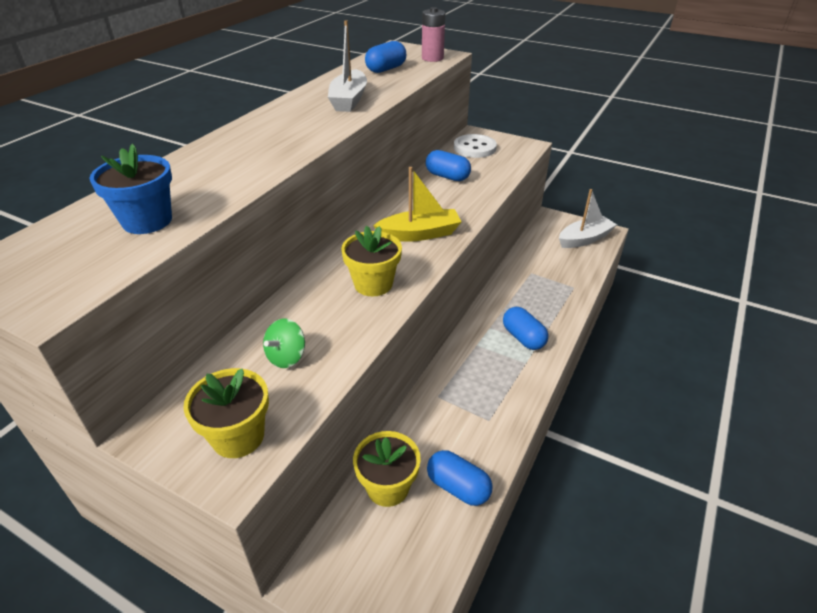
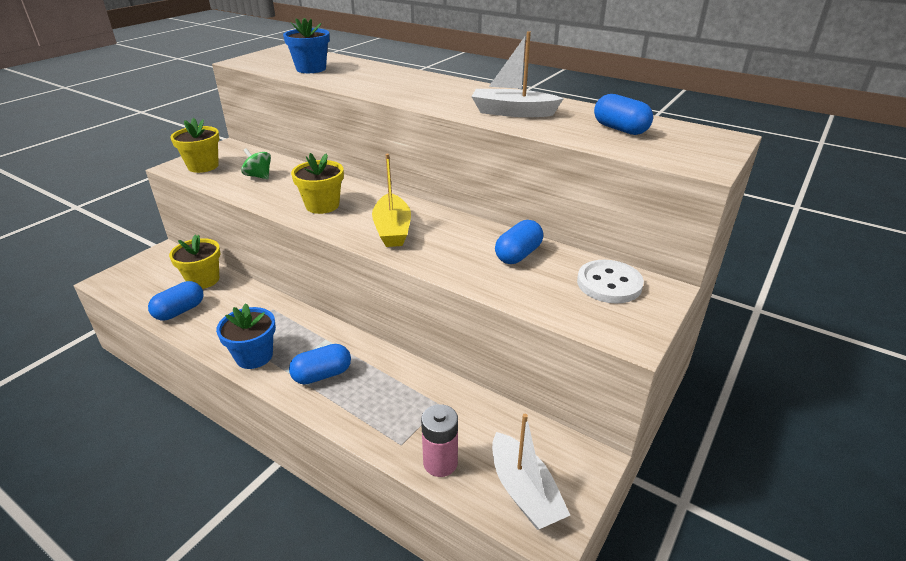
camera: 95 degrees right, 5 degrees down
(432, 58) = (680, 156): pink battery -> pink battery (440, 463)
(515, 390) = (254, 356): none -> blue flower pot

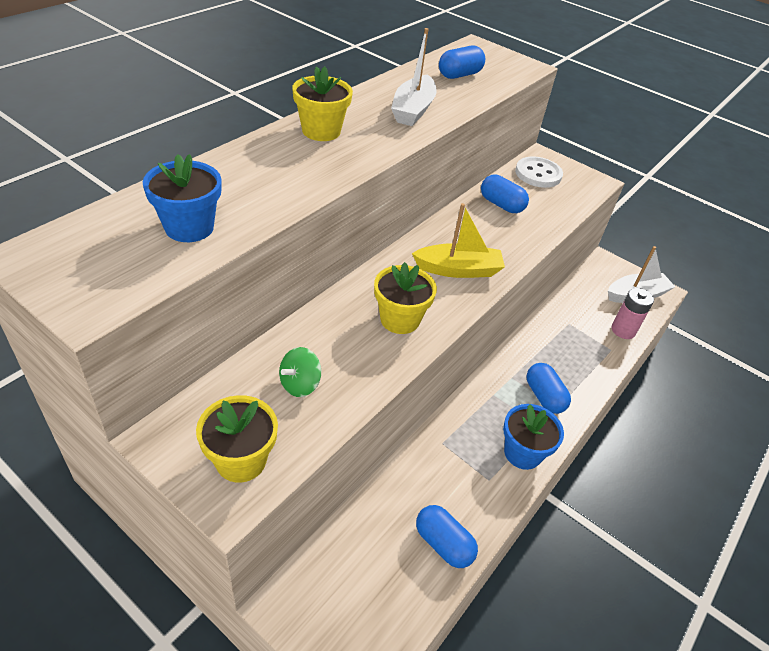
camera: 90 degrees left, 10 degrees up
(203, 280) = (374, 528): yellow flower pot -> yellow flower pot (321, 131)

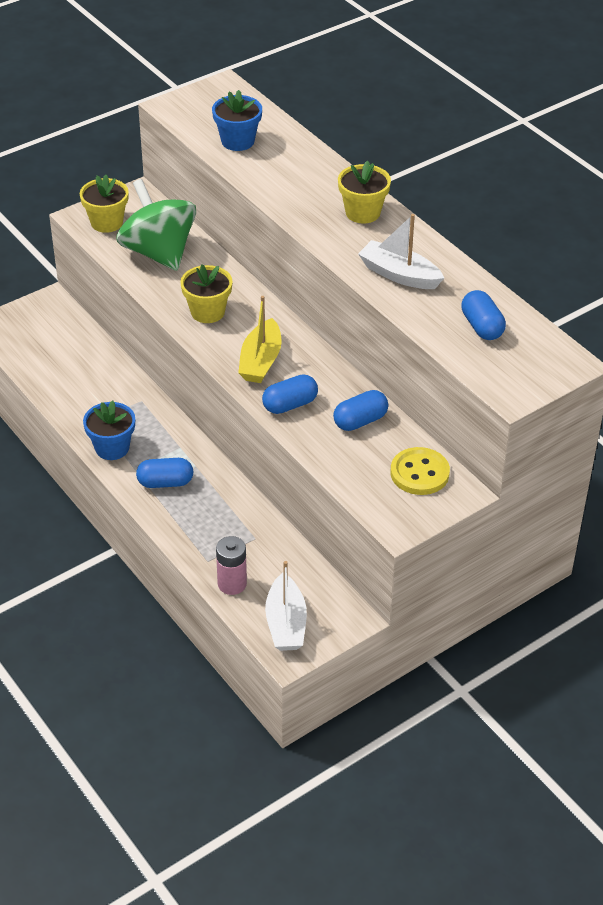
camera: 110 degrees right, 0 degrees up
(300, 384) = (158, 252): green spinning top -> green spinning top, size x2.38
(443, 544) = (56, 380): blue capsule -> blue capsule (290, 405)
(538, 174) = (419, 473): white button -> yellow button

